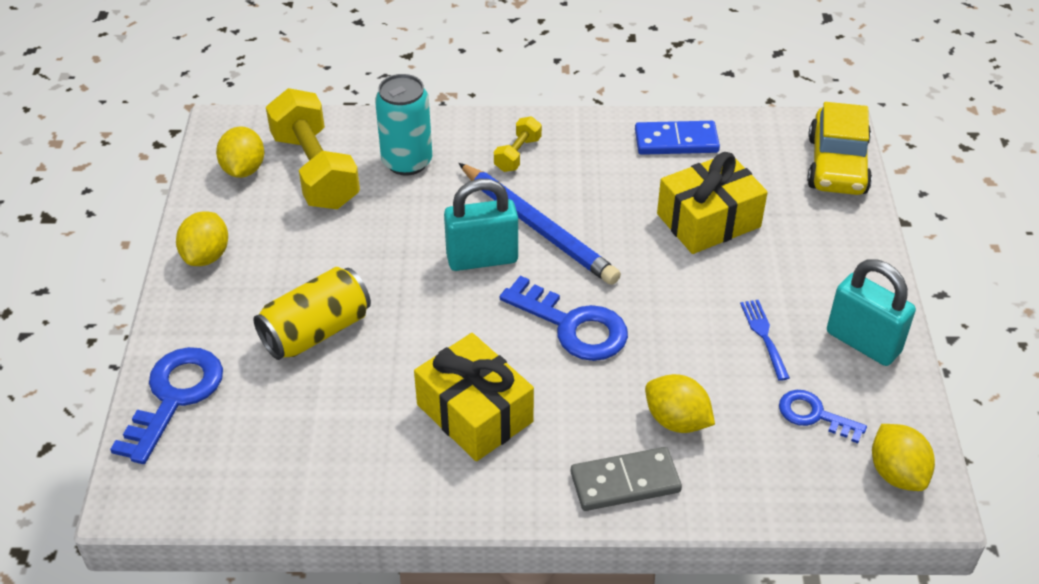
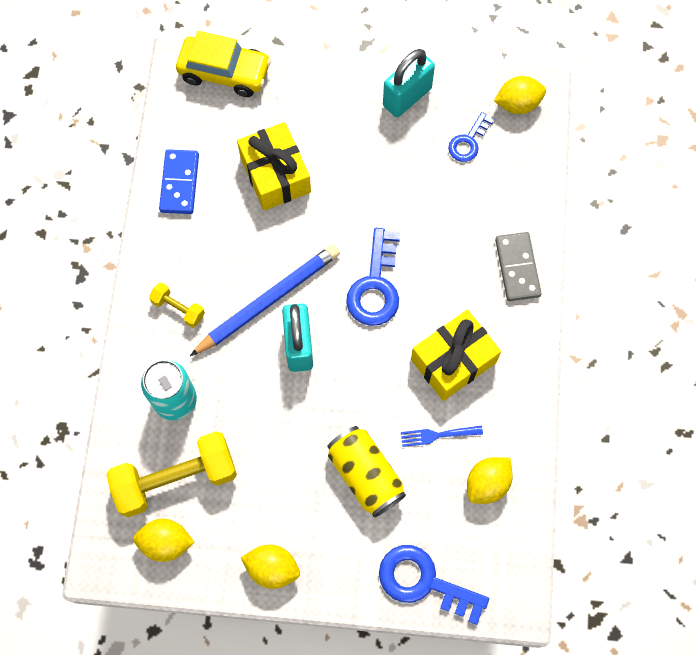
camera: 85 degrees left, 25 degrees up
(573, 326) = (375, 285): blue key -> blue key turned 150 degrees clockwise
(676, 420) = (468, 228): yellow lemon -> yellow lemon (487, 483)
(764, 336) = (396, 158): blue fork -> blue fork (438, 435)

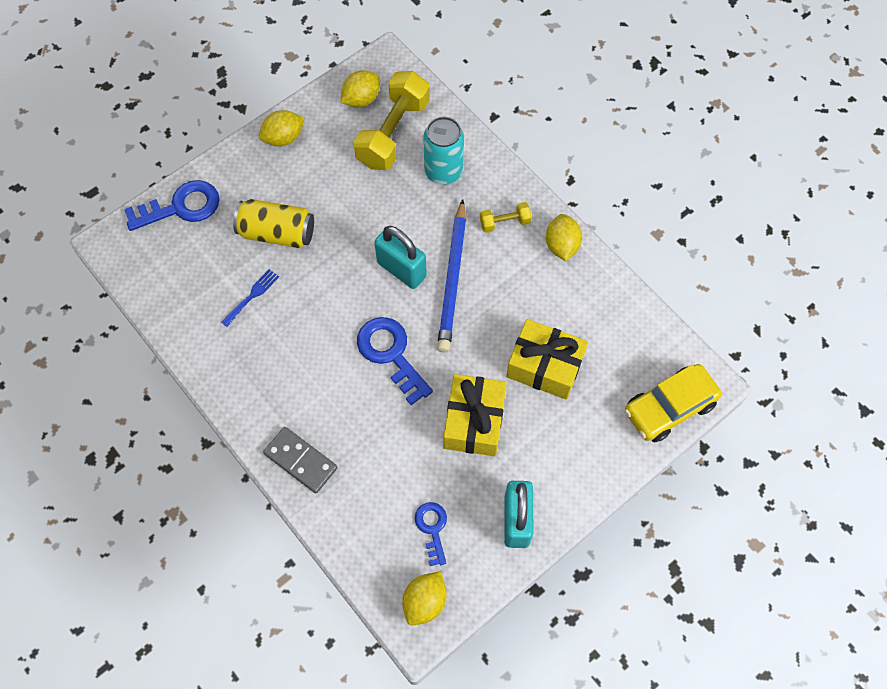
camera: 135 degrees right, 5 degrees down
(179, 183) = (601, 299): blue domino -> none
(453, 361) = (286, 352): yellow gift -> yellow gift (474, 421)
(487, 483) = (190, 295): yellow lemon -> yellow lemon (561, 245)

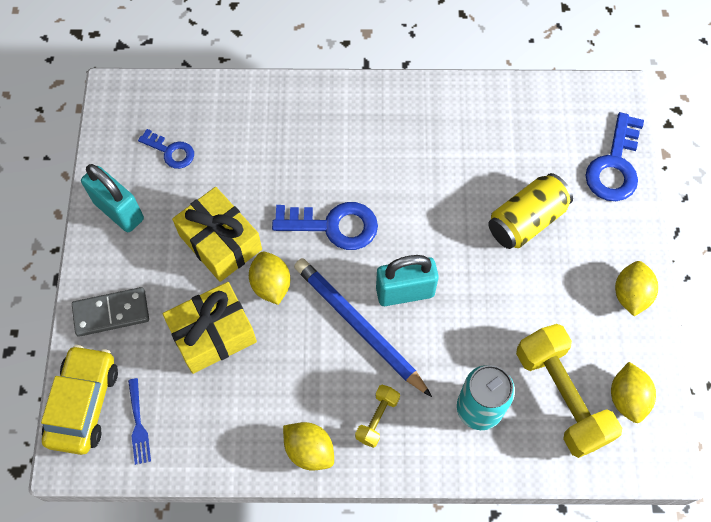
camera: 130 degrees right, 0 degrees up
(252, 296) = (478, 162): blue fork -> blue fork (138, 424)
(301, 460) = (305, 104): grey domino -> grey domino (111, 313)
(425, 601) = (128, 110): yellow lemon -> yellow lemon (271, 285)

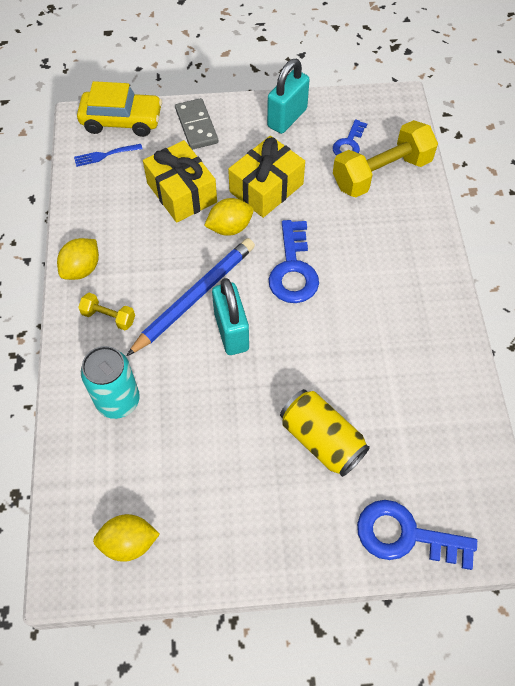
camera: 85 degrees right, 5 degrees down
(561, 396) = (130, 476): yellow dumbbell -> yellow dumbbell (381, 173)
(630, 295) = (246, 549): yellow lemon -> none

